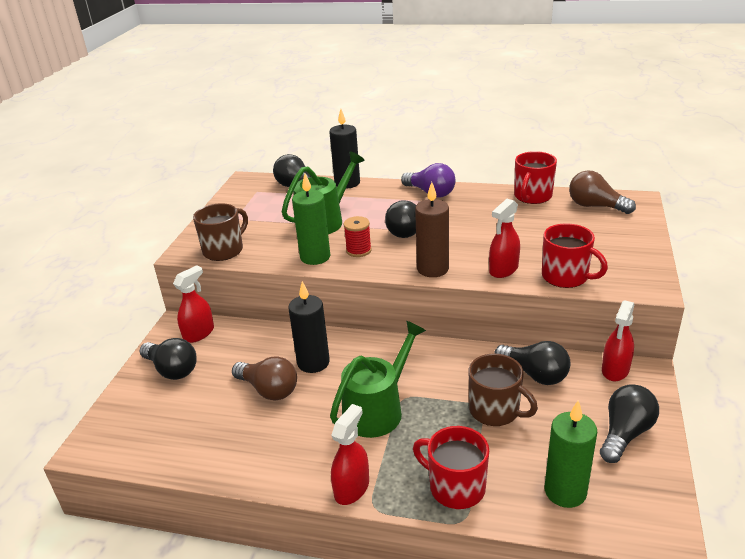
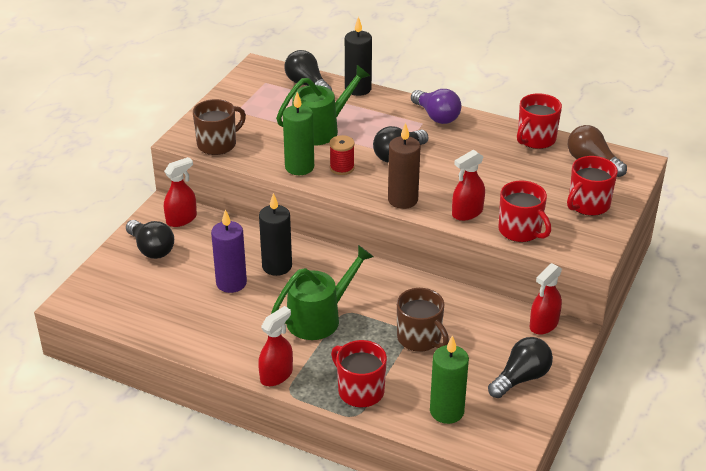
camera: 10 degrees right, 5 degrees up
(269, 390) = (231, 283): brown light bulb -> purple candle
(535, 374) = (469, 314): black light bulb -> none
(616, 242) = (588, 205): none -> red mug

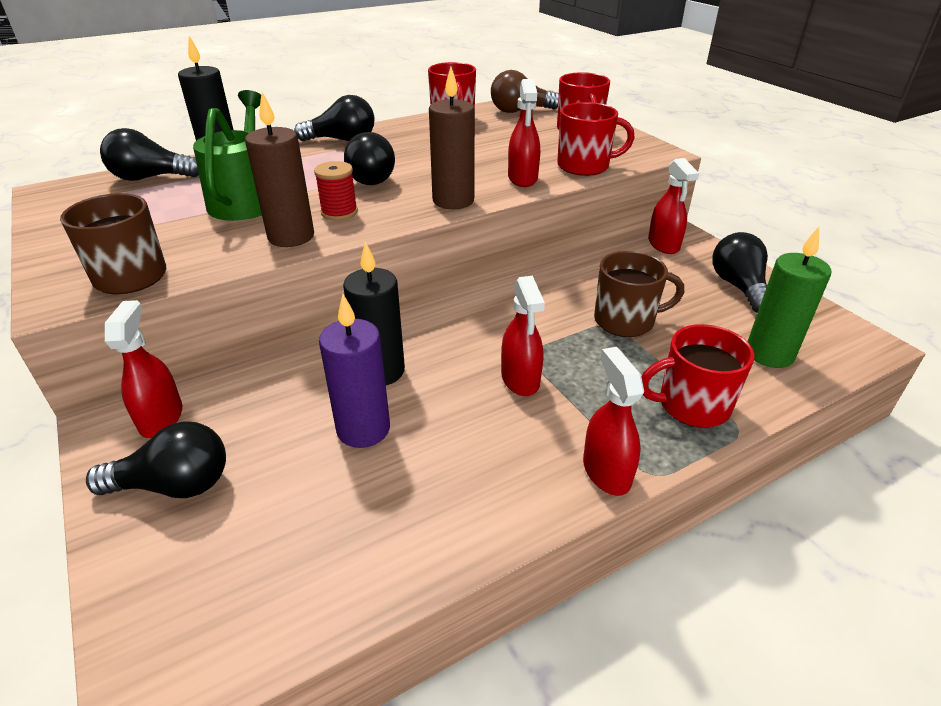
camera: 55 degrees left, 0 degrees up
(299, 167) = (291, 237): green candle -> brown candle
(319, 318) = (520, 379): green watering can -> red spray bottle
(436, 116) = (342, 140): purple light bulb -> black light bulb

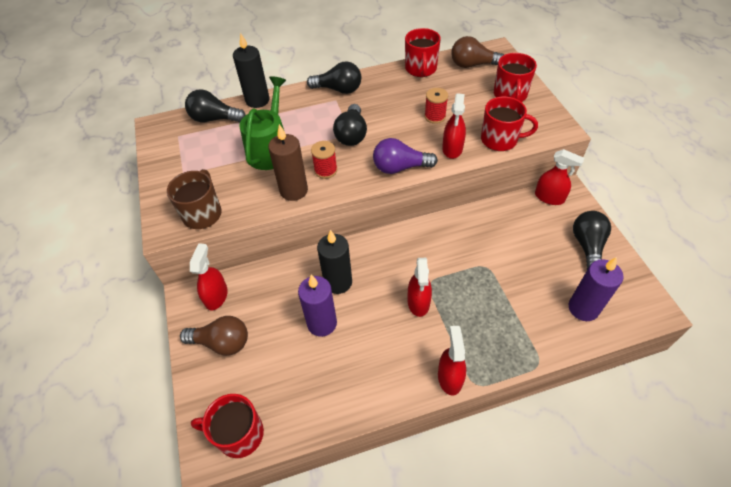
camera: 15 degrees right, 15 degrees up
(175, 485) = (222, 342): black light bulb -> brown light bulb
(453, 201) = (400, 167): brown candle -> purple light bulb
(487, 153) = (435, 116): none -> red spool
(626, 321) = (498, 265): brown mug -> none
(663, 245) = (549, 197): red spray bottle -> red spray bottle turned 60 degrees counterclockwise
(691, 405) = (516, 340): red mug -> red mug (239, 434)
(769, 354) = (583, 308): green candle -> purple candle

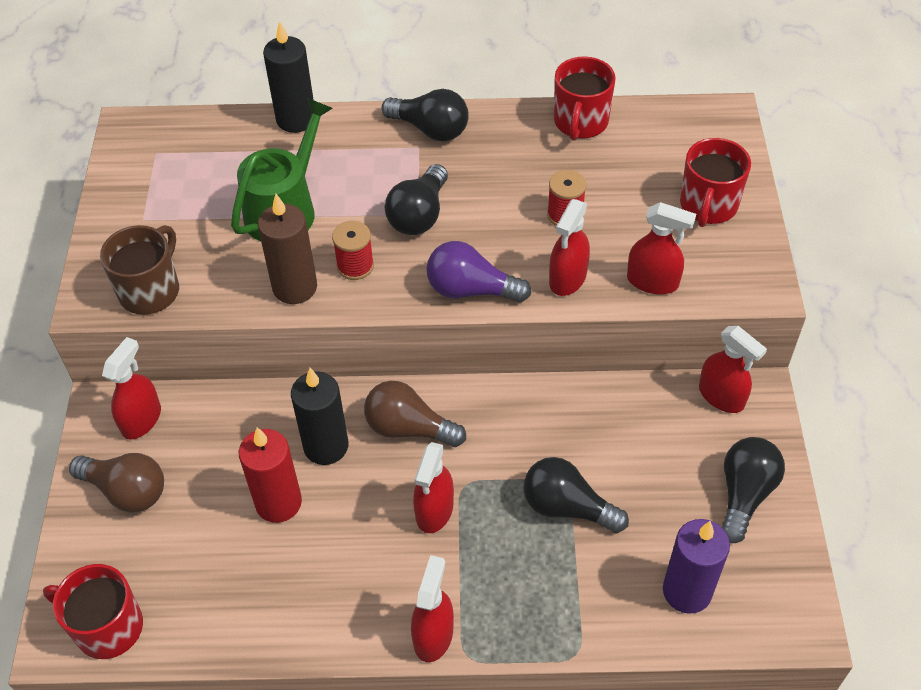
camera: 15 degrees right, 0 degrees up
(214, 119) = (219, 136): black light bulb -> black light bulb (567, 507)
(322, 323) = (278, 503): purple candle -> red candle
(472, 65) = (671, 134): brown light bulb -> brown light bulb (408, 428)
(500, 140) = (652, 282): red mug -> red spray bottle

